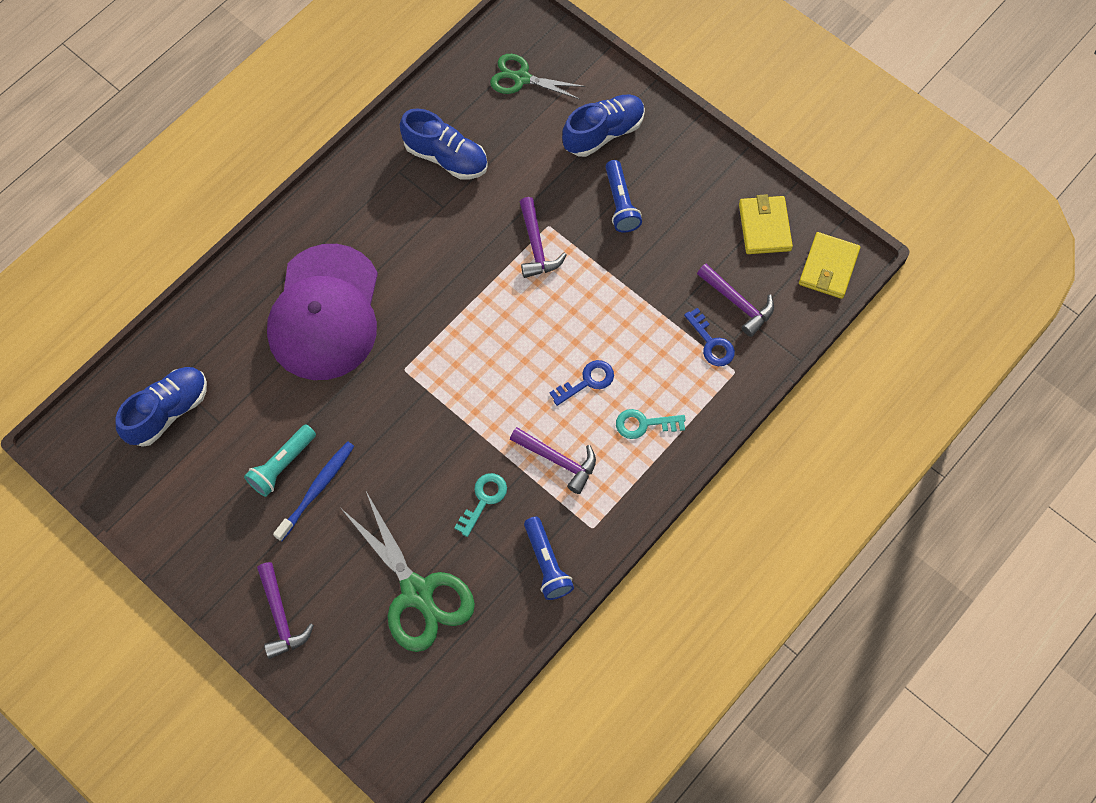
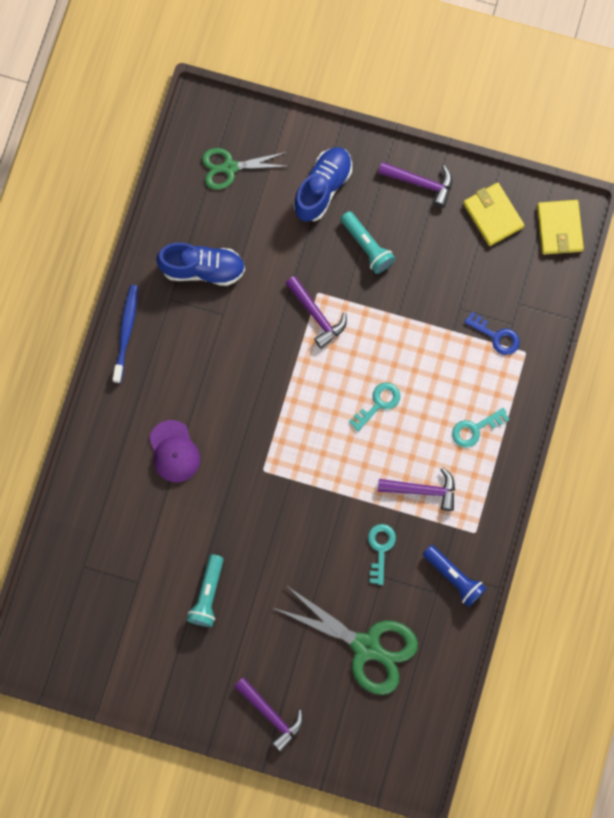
camera: 25 degrees left, 10 degrees up
(168, 411) = (91, 593): blue shoe -> none
(317, 489) = (246, 601): blue toothbrush -> blue toothbrush (126, 331)
(325, 313) = (174, 451): purple cap -> purple cap, size x0.48
(555, 356) = (378, 403): none -> turquoise key
(587, 381) = (414, 413): blue key -> none
(620, 203) = (367, 246): blue flashlight -> turquoise flashlight
(738, 303) = (502, 292): purple hammer -> purple hammer (421, 183)

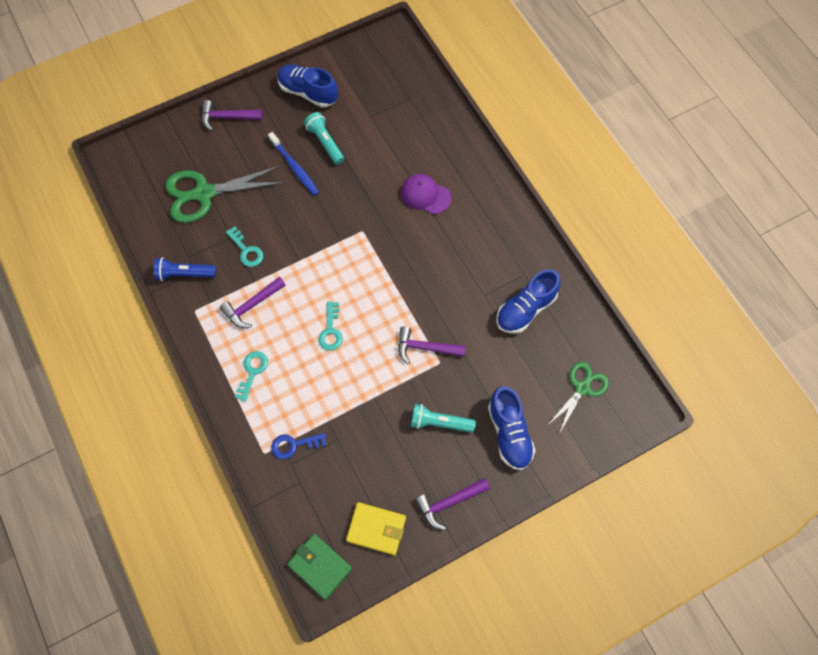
camera: 135 degrees right, 10 degrees down
(126, 331) = (528, 232): blue toothbrush -> blue toothbrush (295, 168)
(169, 668) = (308, 92): none -> blue shoe
(559, 228) = (320, 566): yellow wallet -> green wallet

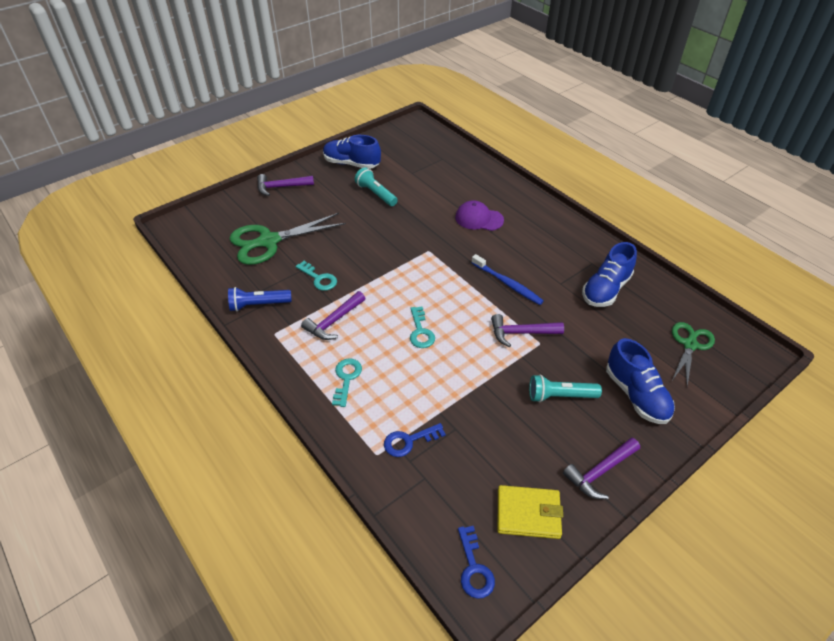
camera: 10 degrees left, 20 degrees down
(295, 168) = (352, 213): blue toothbrush -> blue toothbrush (508, 284)
(320, 566) = (474, 568): green wallet -> blue key

